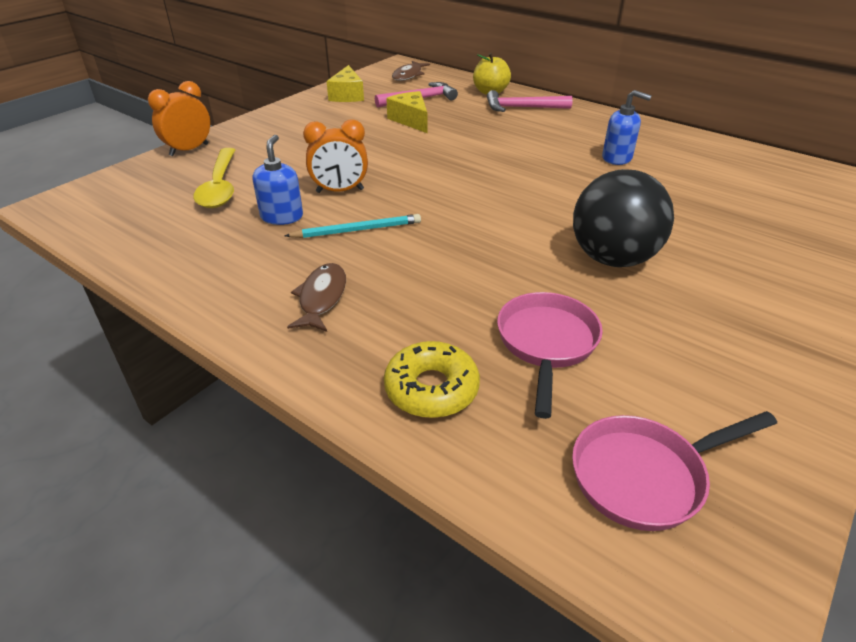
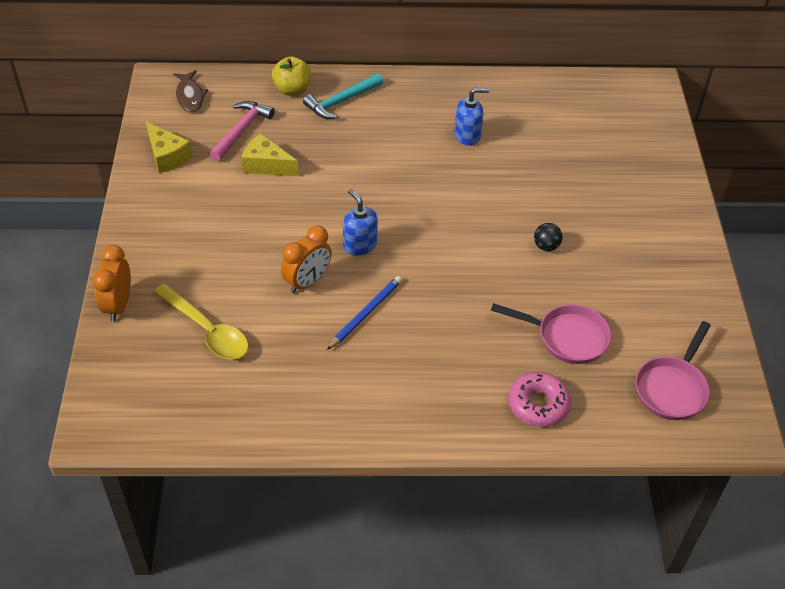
camera: 40 degrees left, 10 degrees up
(282, 217) = (297, 332): blue soap dispenser -> blue soap dispenser (359, 245)
(321, 298) = (410, 383): brown fish -> none
(357, 230) = (365, 313): turquoise pencil -> blue pencil
(431, 389) = (538, 404): yellow donut -> pink donut
(522, 108) = (341, 101): pink hammer -> turquoise hammer
(546, 344) = (566, 337): pink pan -> pink pan turned 135 degrees clockwise
(612, 258) = (546, 246): black ball -> black ball, size x0.41

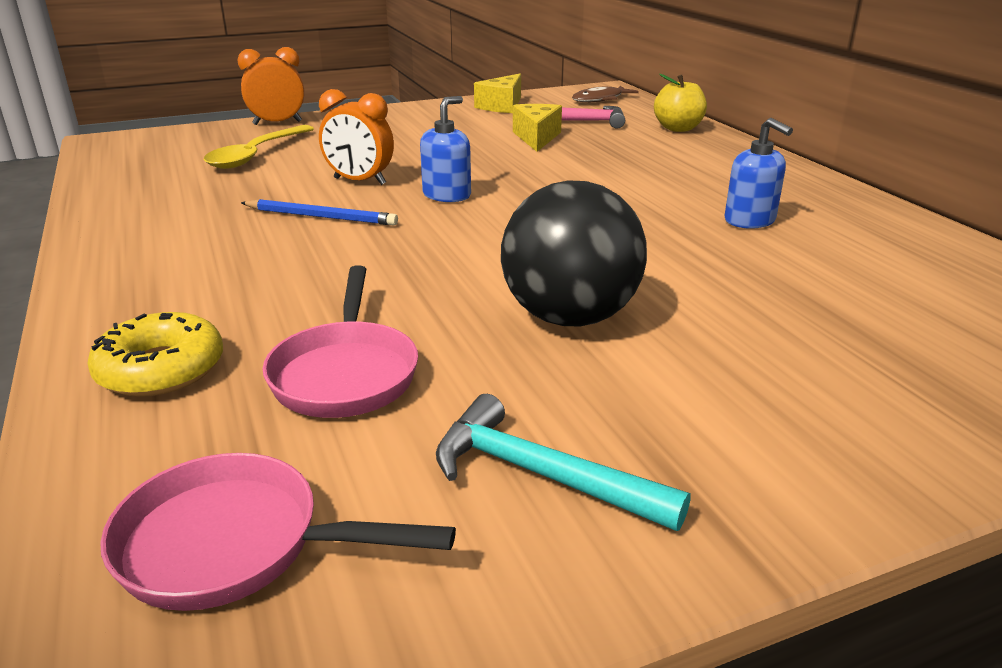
camera: 70 degrees right, 20 degrees down
(341, 101) = (696, 149): turquoise hammer -> turquoise hammer (541, 474)
(538, 404) = (161, 369): pink donut -> yellow donut
(546, 246) = (570, 317): black ball -> black ball, size x2.47

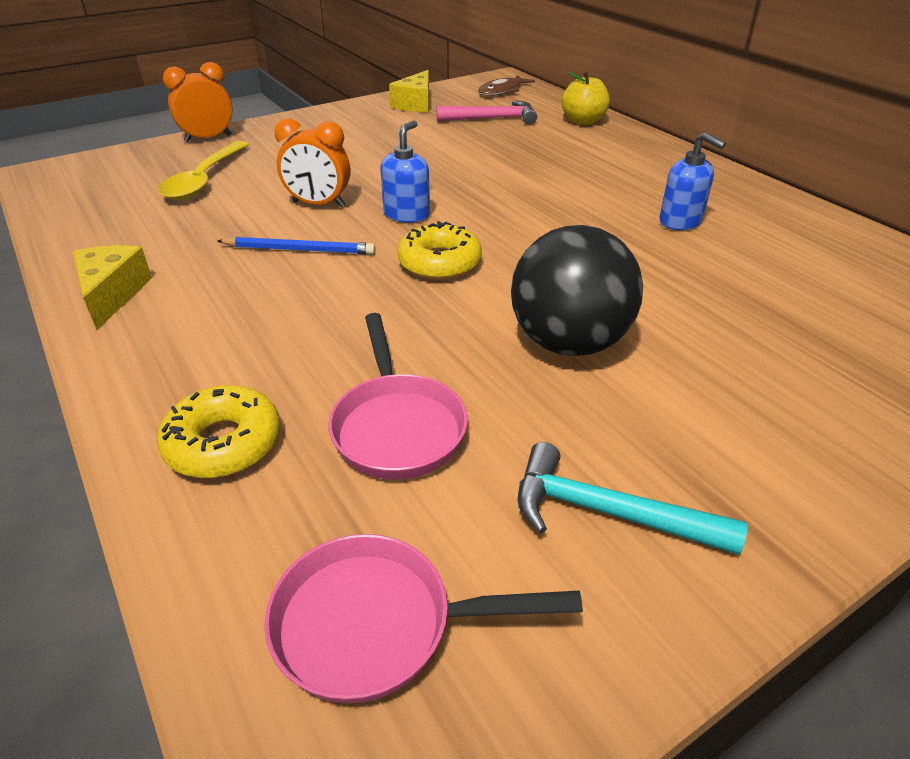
camera: 10 degrees left, 10 degrees up
(461, 238) = (439, 263): none -> yellow donut
(536, 138) = (462, 140): yellow cheese -> yellow cheese (112, 294)

